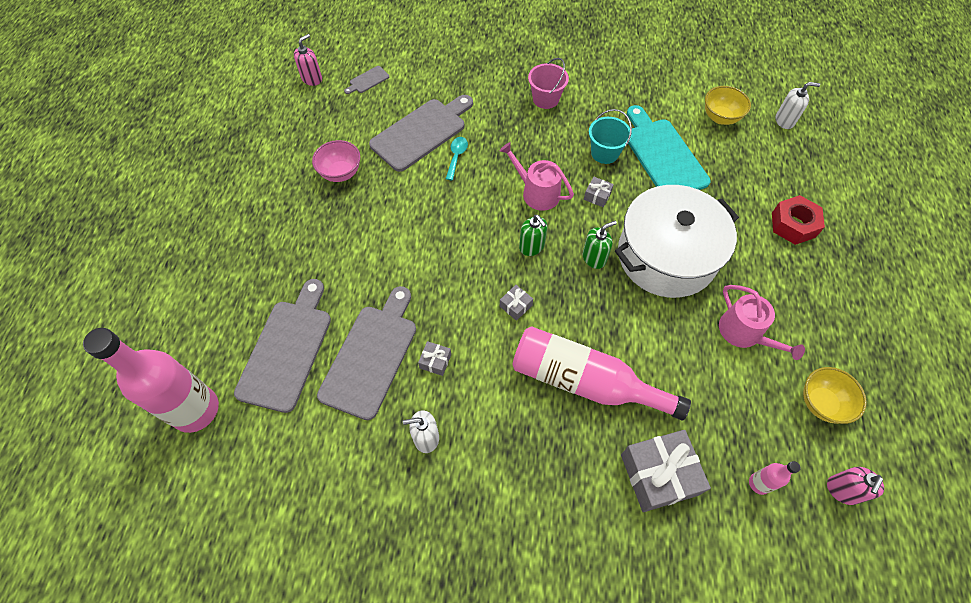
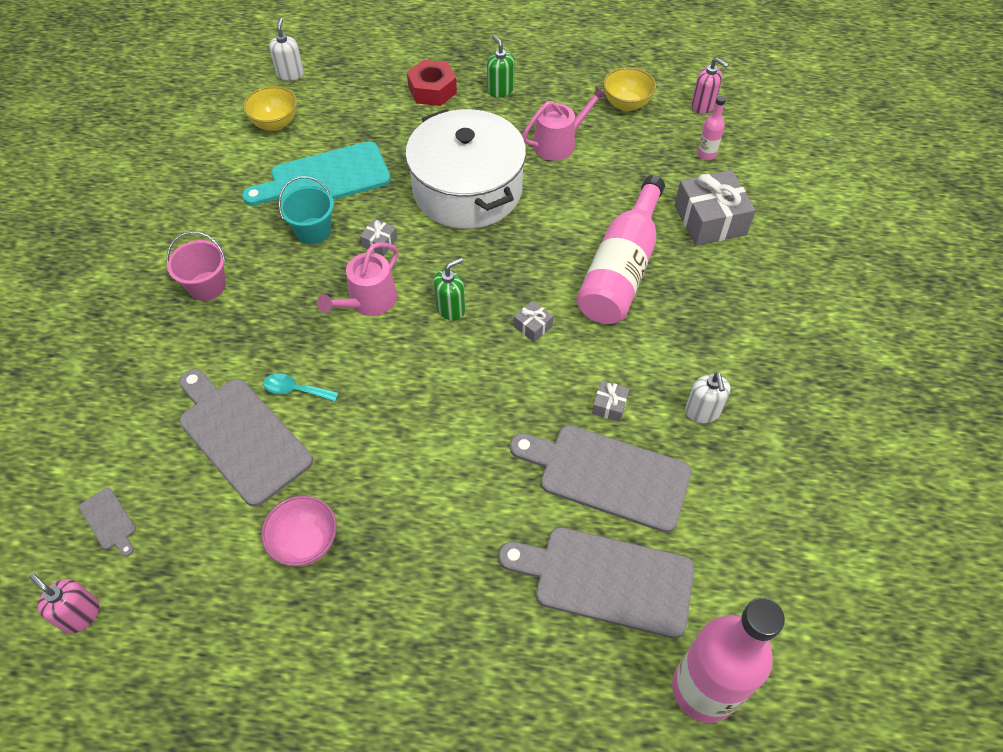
camera: 90 degrees left, 5 degrees down
(594, 258) = (468, 251): green soap dispenser -> green soap dispenser (500, 90)

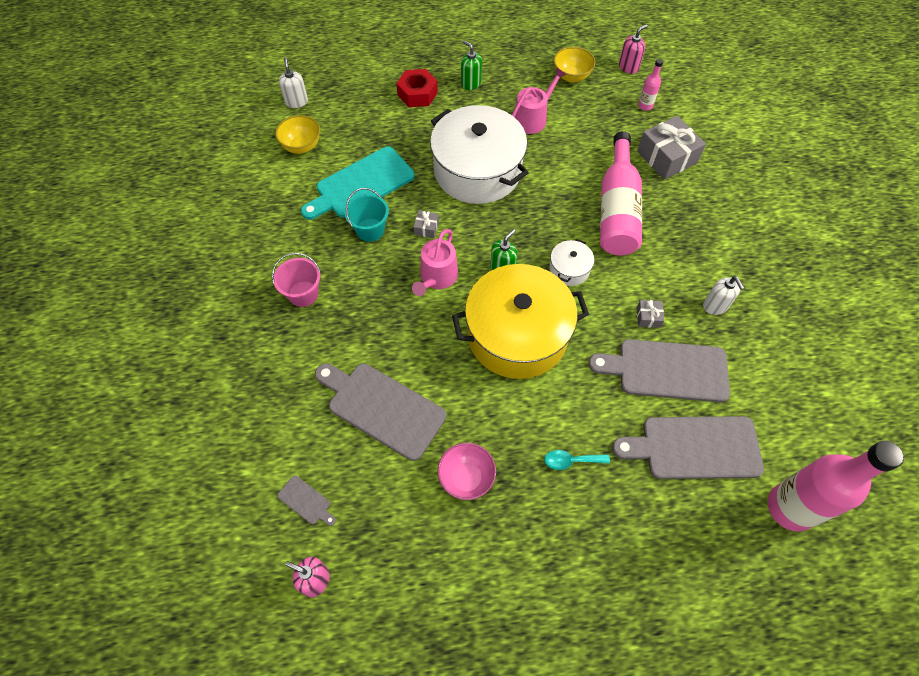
camera: 15 degrees left, 5 degrees up
(295, 390) = (409, 361): turquoise spoon -> turquoise spoon (571, 461)
(437, 389) = (517, 334): none -> yellow pot
(533, 326) = (569, 269): grey gift -> white pot
(703, 106) = (628, 67): pink soap dispenser -> pink soap dispenser turned 60 degrees counterclockwise

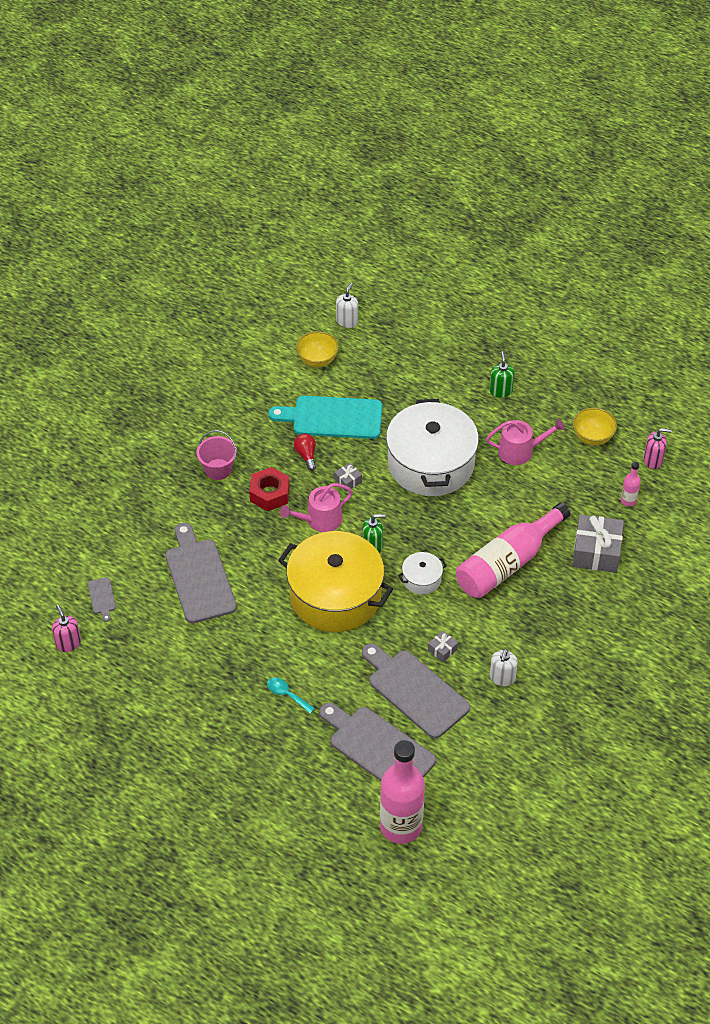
camera: 40 degrees right, 10 degrees down
(370, 230) = (306, 455): turquoise bucket -> red light bulb
(417, 94) = (448, 373): red nut -> red nut (269, 494)
(466, 478) = (210, 655): pink bowl -> none

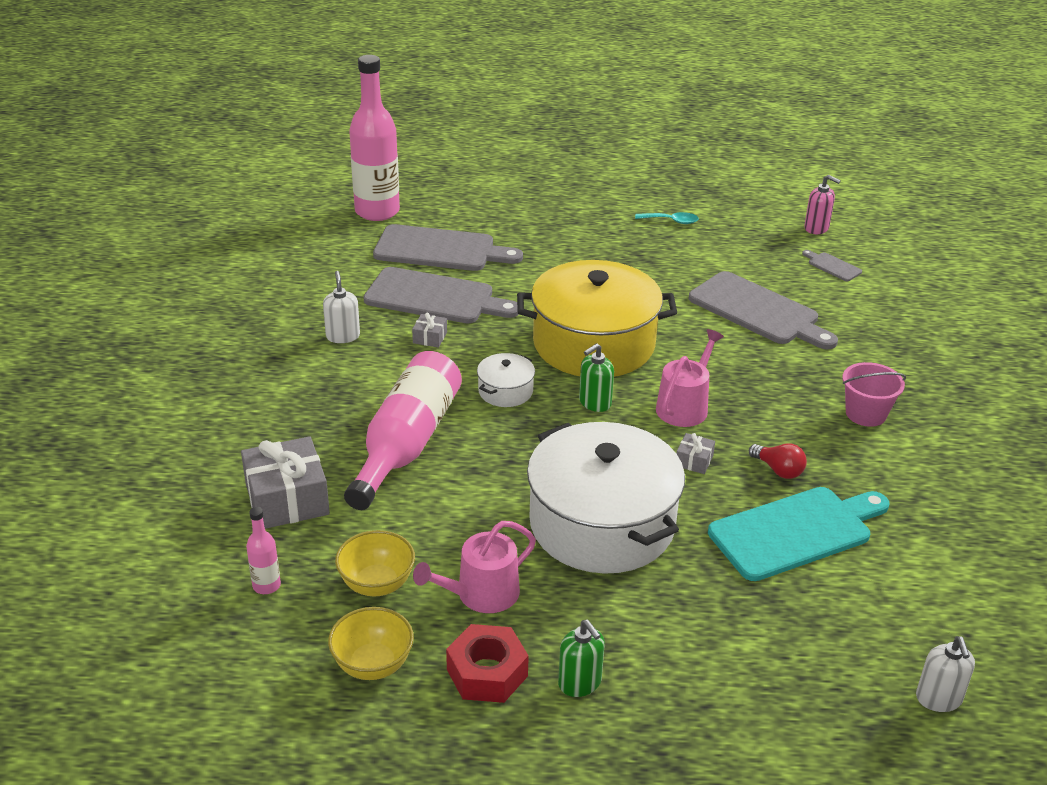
camera: 150 degrees right, 15 degrees down
(269, 494) = (774, 411): red nut -> red nut (487, 673)
(287, 694) = (567, 257): turquoise spoon -> turquoise spoon (671, 221)
(317, 360) = (908, 608): yellow bowl -> yellow bowl (377, 584)
(653, 460) = (248, 667): pink soap dispenser -> none

